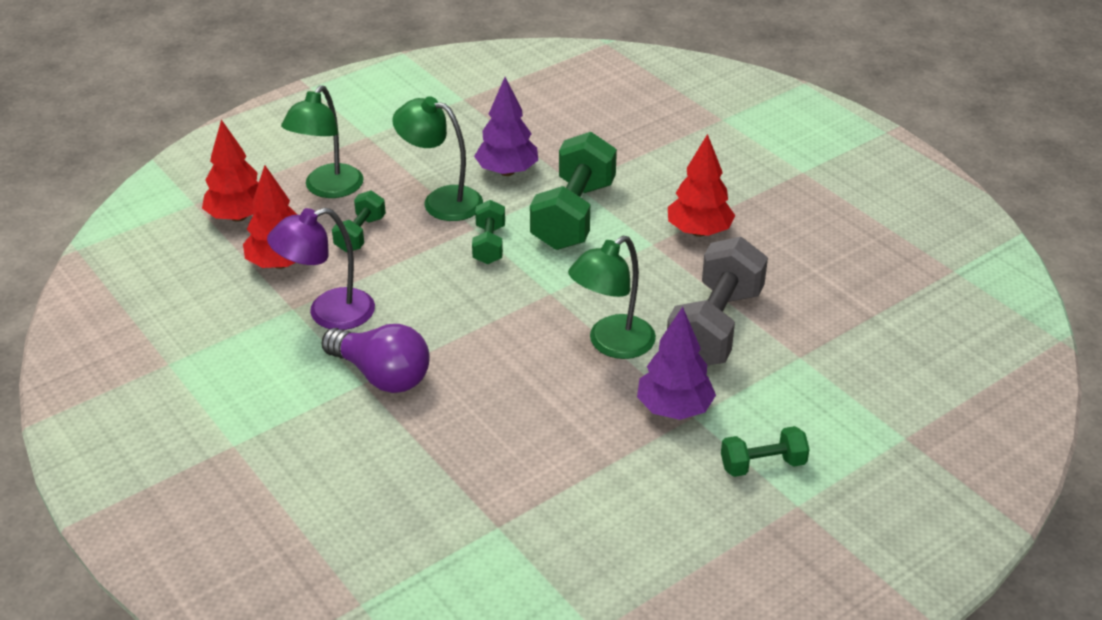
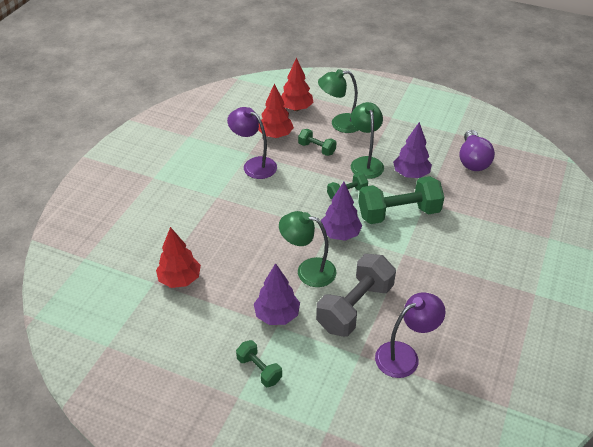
camera: 60 degrees right, 5 degrees up
(360, 234) = (317, 149): green dumbbell -> green dumbbell turned 45 degrees clockwise
(382, 375) = (226, 200): purple light bulb -> purple light bulb (472, 160)
(566, 284) = (340, 234): none -> purple tree
(699, 231) = (431, 268): red tree -> red tree (180, 279)
(714, 327) = (355, 307): grey dumbbell -> grey dumbbell turned 45 degrees counterclockwise
(827, 317) = (404, 355): none -> purple lamp

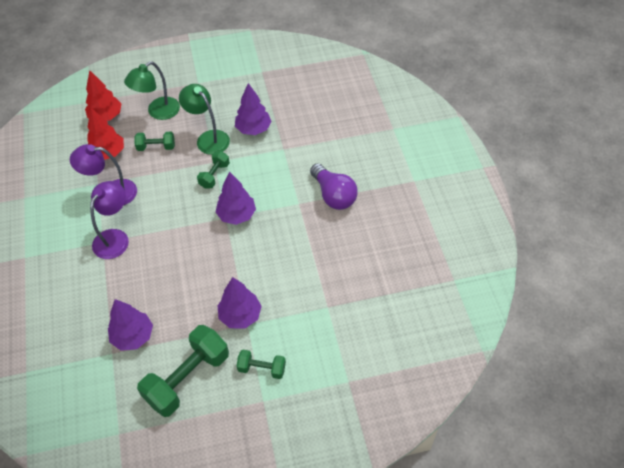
camera: 35 degrees left, 10 degrees up
(180, 279) = (133, 336): red tree -> purple tree
(308, 270) = (235, 262): green lamp -> none
(355, 307) = (295, 271): grey dumbbell -> none
(398, 213) = (269, 170): green dumbbell -> green dumbbell (187, 378)
(404, 355) = (359, 286): purple lamp -> purple lamp (115, 238)
(472, 160) = (293, 90): purple light bulb -> purple light bulb (333, 195)

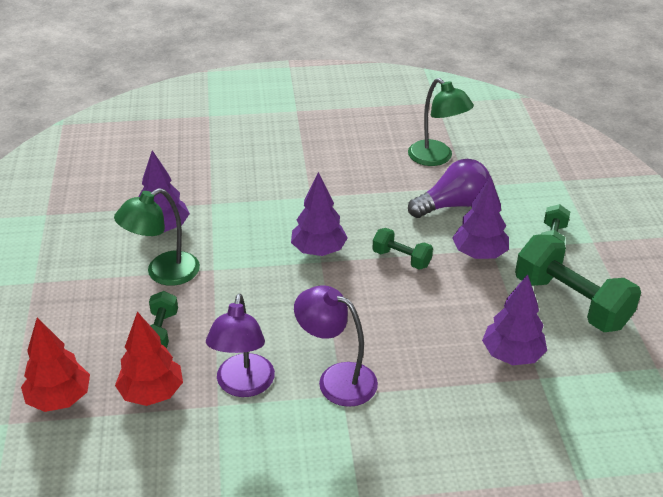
camera: 85 degrees left, 15 degrees down
(158, 112) = (80, 330): green lamp -> green lamp (436, 158)
(214, 175) = (240, 269): green dumbbell -> green dumbbell (401, 258)
(333, 195) = (304, 168): purple light bulb -> purple light bulb (452, 205)

